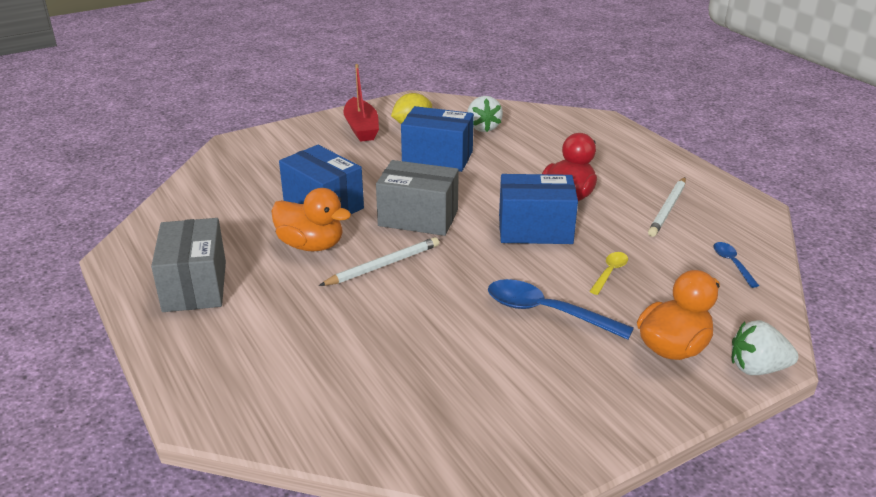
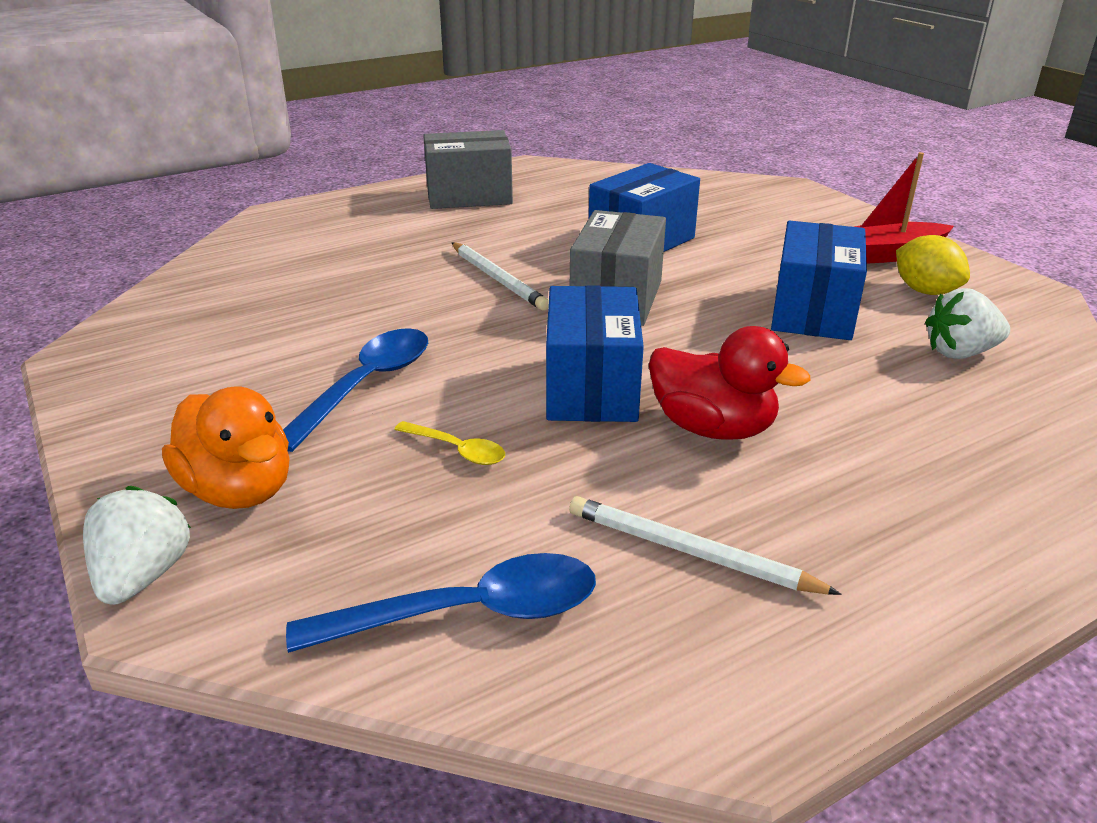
camera: 90 degrees right, 0 degrees up
(311, 245) = (545, 240): orange duck -> none
(732, 264) = (468, 613): blue spoon -> blue spoon, size x1.88

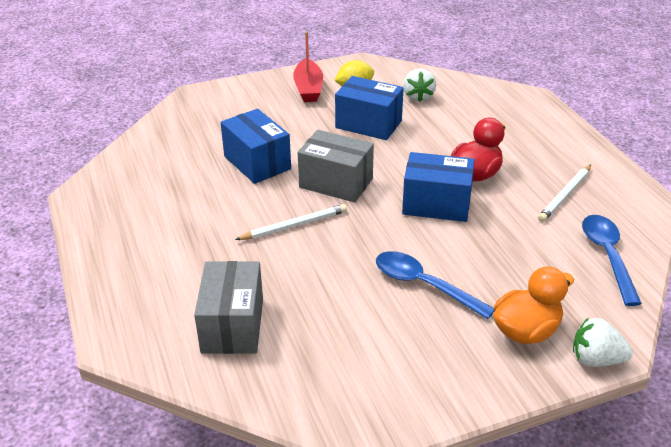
camera: 80 degrees left, 5 degrees up
(457, 450) = (491, 253): yellow spoon -> none
(469, 196) = (134, 229): grey box -> grey box (232, 325)

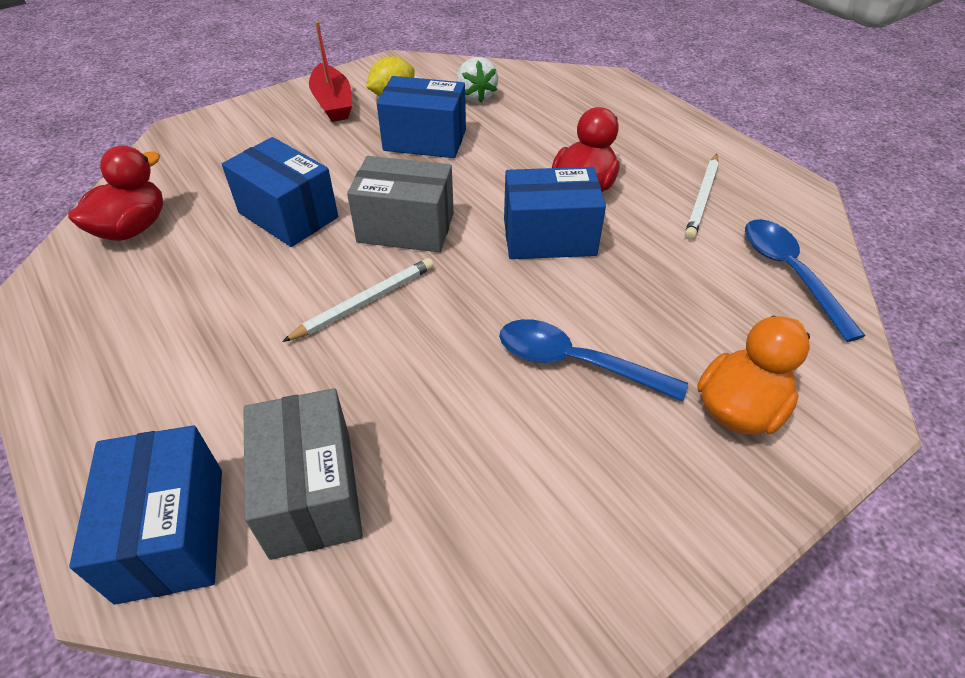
camera: 15 degrees left, 10 degrees up
(148, 330) = (171, 533): none -> blue box
(153, 156) = (132, 228): none -> red duck
(596, 359) = (848, 435): white strawberry -> none

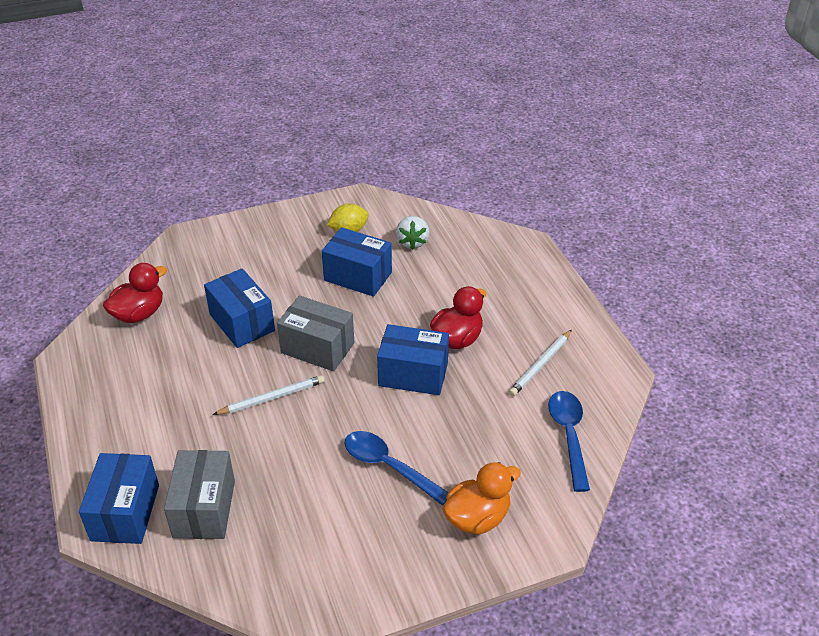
camera: 15 degrees right, 5 degrees down
(333, 103) = (301, 230): red boat -> none

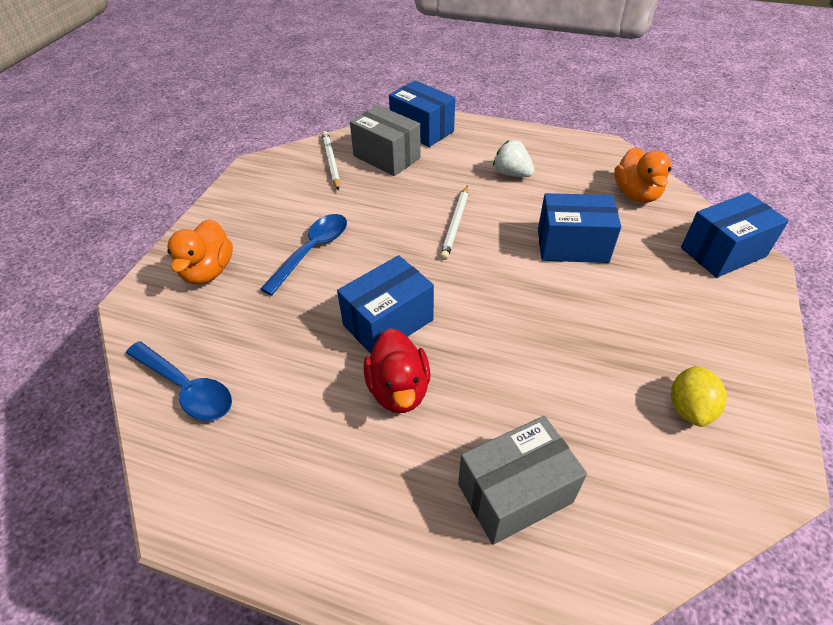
camera: 130 degrees right, 5 degrees up
(139, 314) = (636, 194): red duck -> orange duck
(317, 348) = (490, 277): grey box -> grey box (515, 493)
(358, 276) = (582, 365): blue box -> blue box (723, 252)
(389, 466) = (312, 251): blue spoon -> blue spoon turned 45 degrees counterclockwise
(412, 242) = (618, 466): white strawberry -> white strawberry (511, 174)
(540, 365) = (285, 439): white pencil -> white pencil (331, 162)

